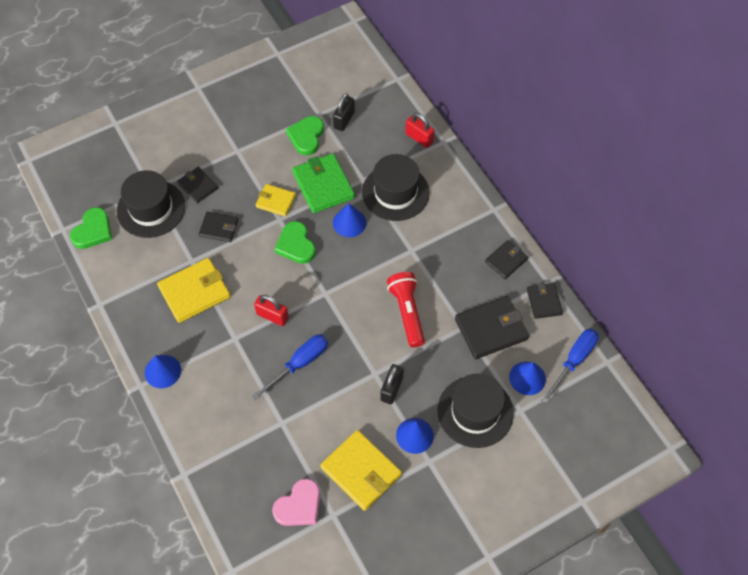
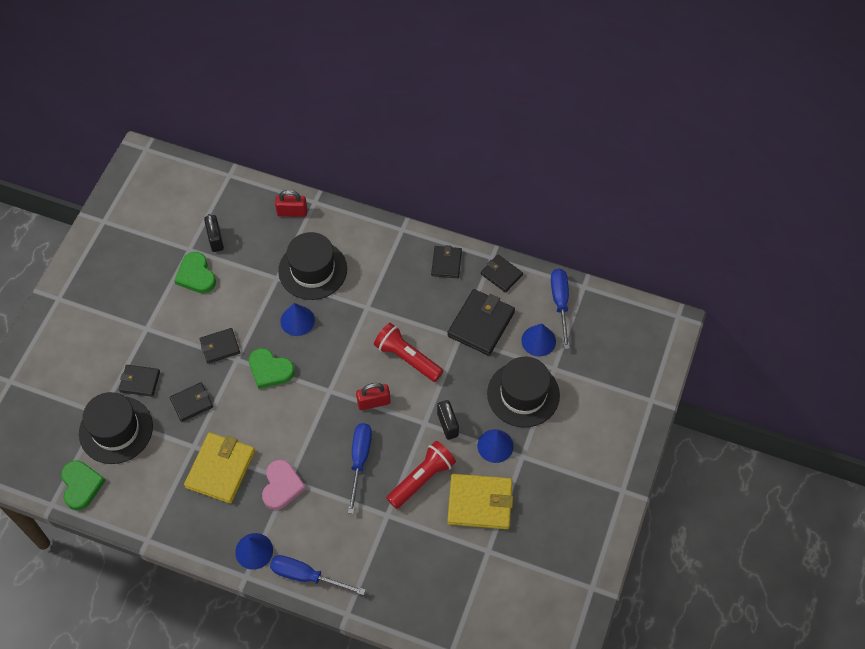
camera: 40 degrees left, 0 degrees up
(181, 421) = (306, 576): none -> blue screwdriver
(272, 316) = (303, 440): red padlock -> red padlock (373, 402)
(275, 201) = (220, 347): yellow wallet -> black wallet
(299, 506) = (457, 565): pink heart -> pink heart (282, 486)
(323, 185) = (248, 305): green wallet -> none
(333, 416) = (422, 479): none -> red flashlight

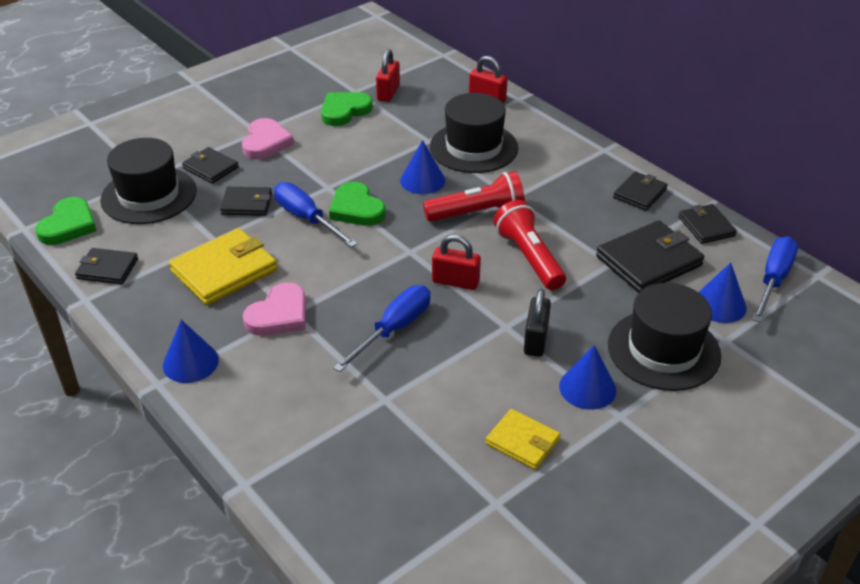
camera: 30 degrees right, 20 degrees down
(161, 336) = (266, 142): none -> pink heart
(196, 275) = (344, 111): green heart -> green heart turned 45 degrees clockwise
(215, 239) = (388, 93): black padlock -> red padlock
(220, 347) = (319, 171): black wallet -> black wallet (107, 269)
(306, 576) = (229, 417): blue screwdriver -> blue screwdriver (307, 219)
(422, 479) = (460, 381): red flashlight -> red flashlight (477, 213)
(480, 503) = (522, 441): yellow wallet -> yellow wallet, size x0.59

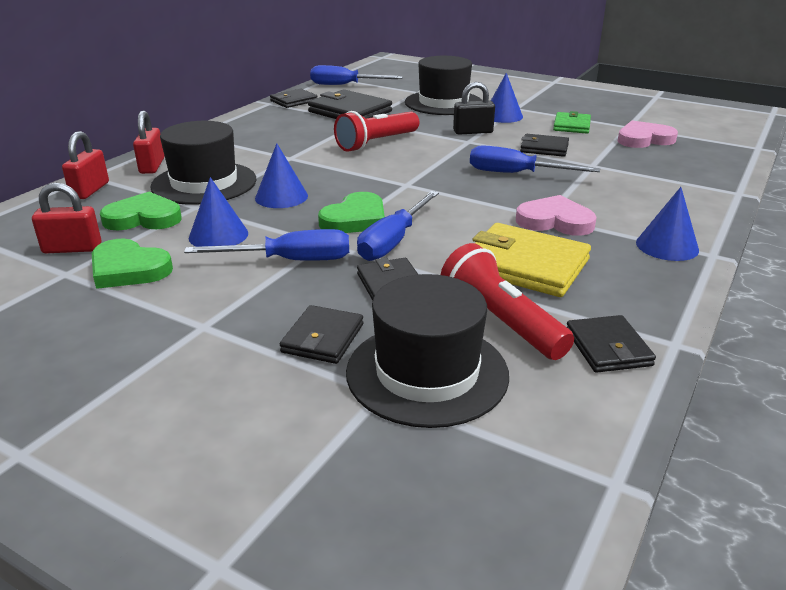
camera: 110 degrees left, 10 degrees down
(68, 225) = (561, 429): green heart -> green heart (143, 218)
(266, 142) = (233, 310): pink heart -> pink heart (644, 139)
(310, 170) = (290, 261): none -> blue screwdriver
(455, 282) = (432, 162): red padlock -> red padlock (152, 166)
(477, 213) = (325, 167): red flashlight -> red flashlight (501, 322)
(522, 441) = (571, 125): yellow wallet -> green wallet
(640, 193) = (259, 119): black wallet -> black wallet (544, 148)
(719, 305) = (383, 94): blue cone -> blue cone (218, 235)

